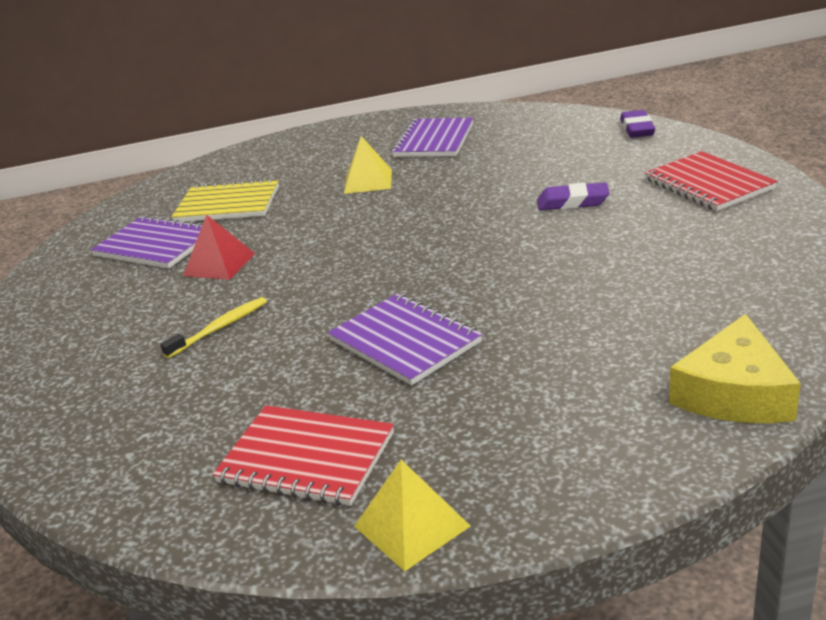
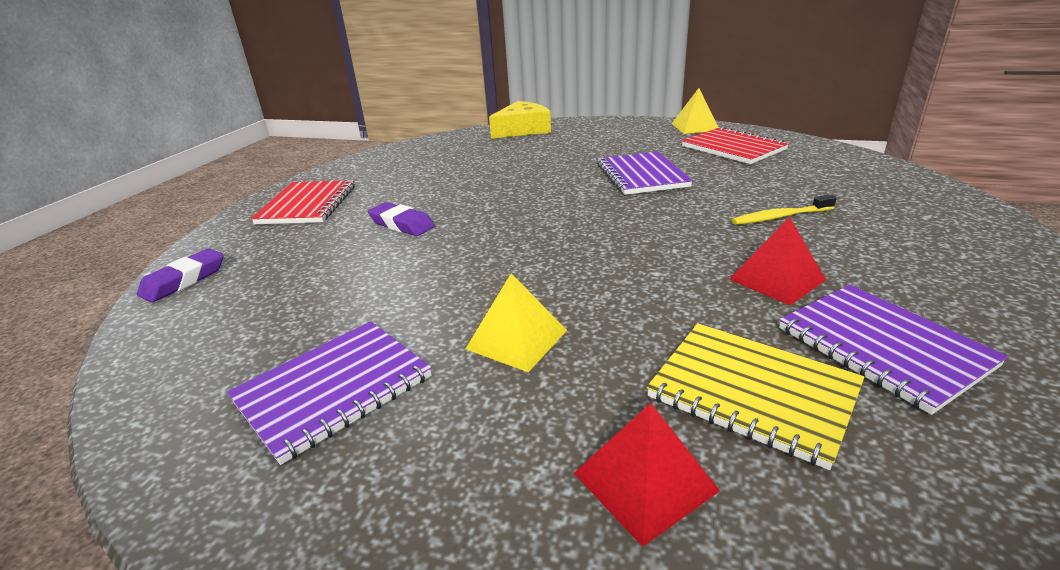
camera: 150 degrees left, 0 degrees up
(266, 168) = (645, 482): none -> red pyramid

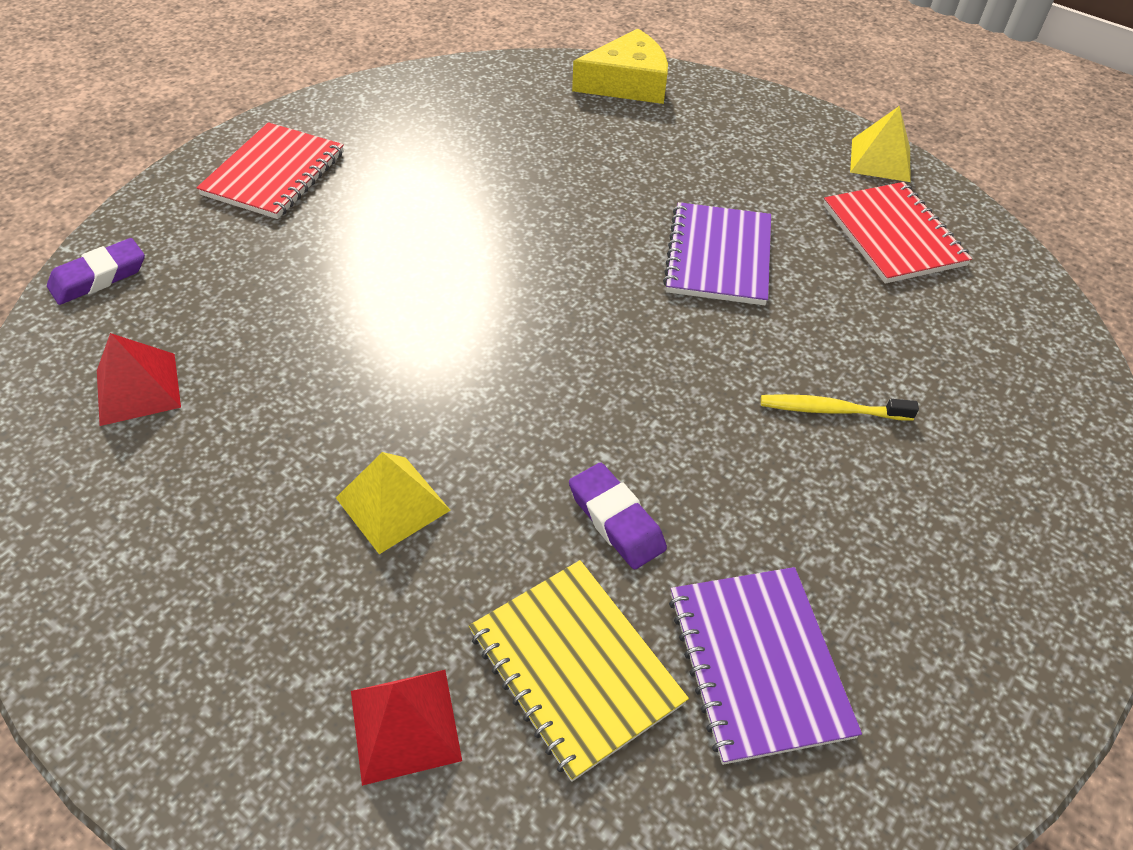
camera: 15 degrees right, 20 degrees up
(333, 389) = (190, 505): purple notebook -> none
(402, 224) = (366, 255): purple eraser -> purple eraser (616, 520)
(777, 279) = (732, 520): red pyramid -> red pyramid (138, 388)

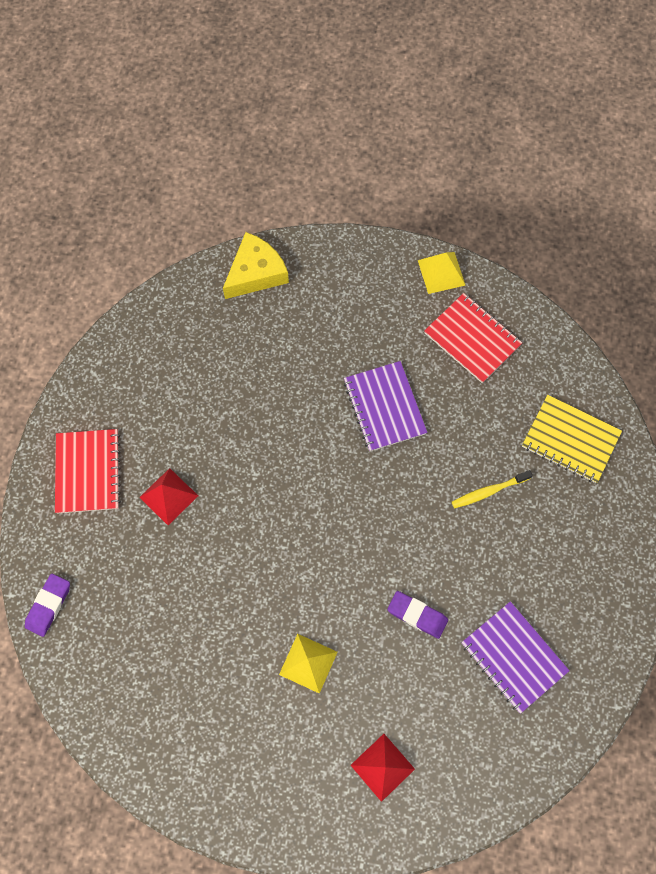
camera: 25 degrees left, 20 degrees up
(138, 388) = (132, 666): red pyramid -> red pyramid (168, 496)
(575, 667) = (438, 701): yellow notebook -> yellow notebook (570, 440)

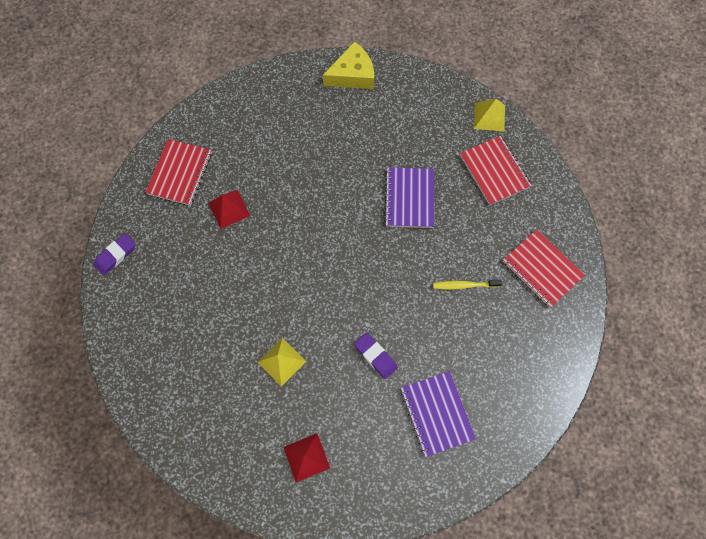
camera: 20 degrees right, 0 degrees up
(570, 440) = (542, 269): yellow notebook -> red notebook

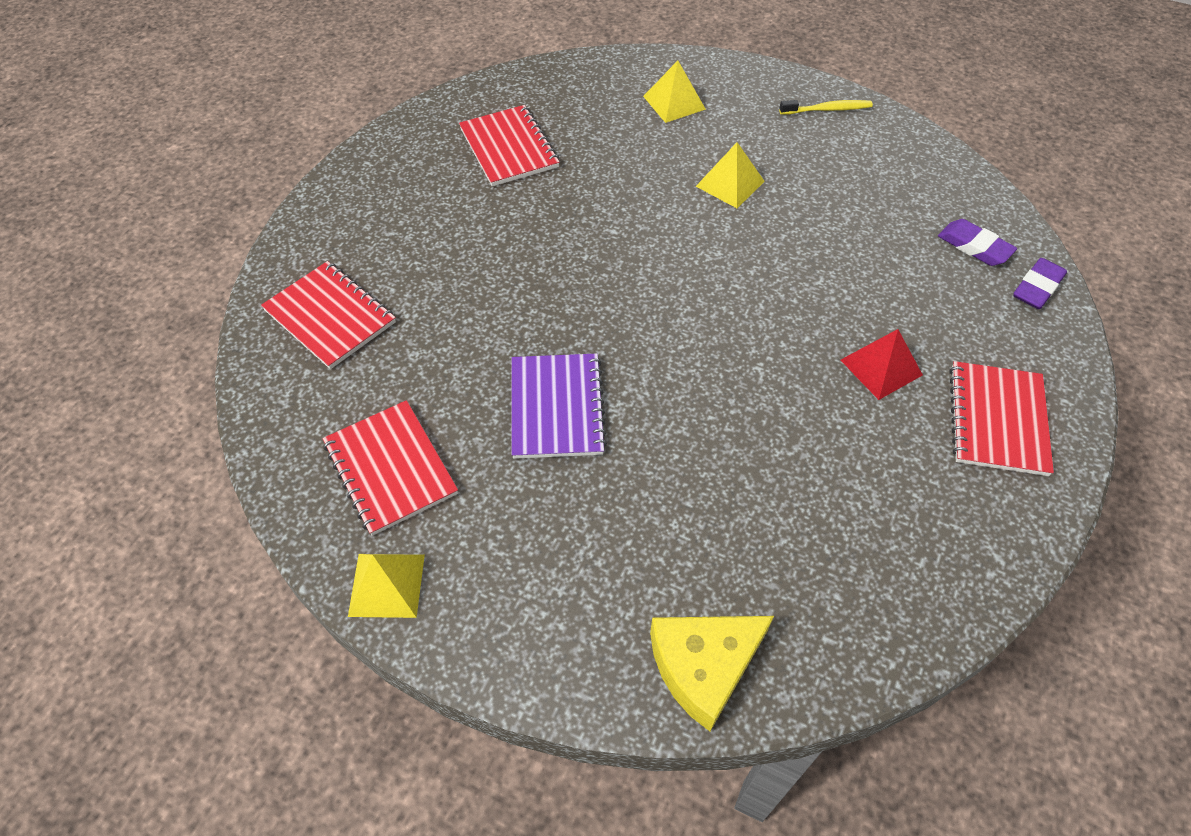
camera: 175 degrees right, 15 degrees down
(306, 457) = (674, 102): red pyramid -> yellow pyramid
(375, 356) = (597, 197): purple eraser -> purple eraser (974, 247)
(436, 413) = (509, 148): purple notebook -> red notebook
(464, 285) = (462, 286): yellow toothbrush -> yellow toothbrush (827, 109)

